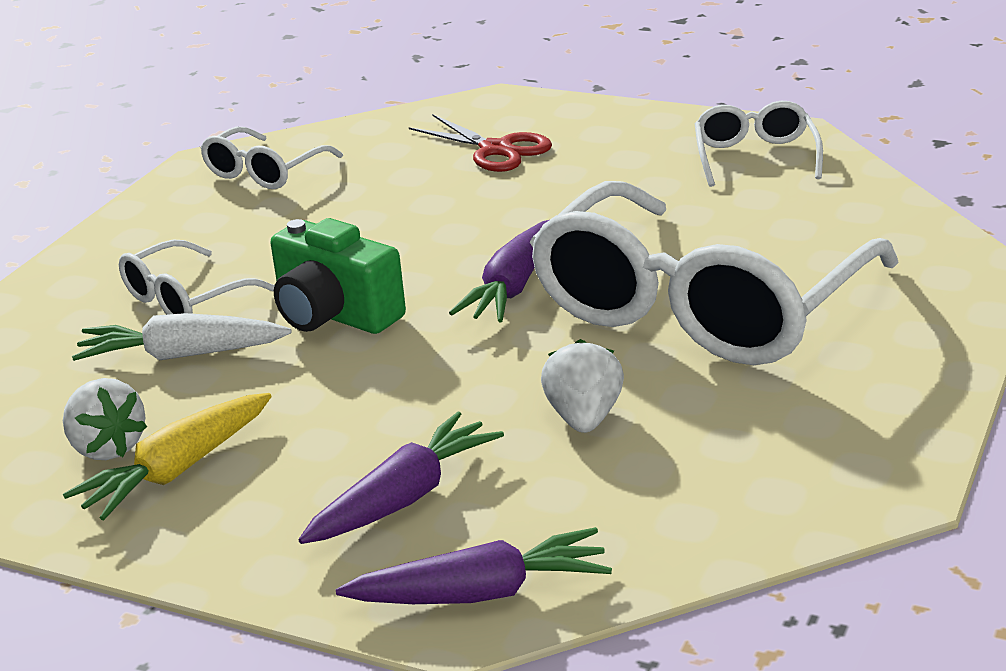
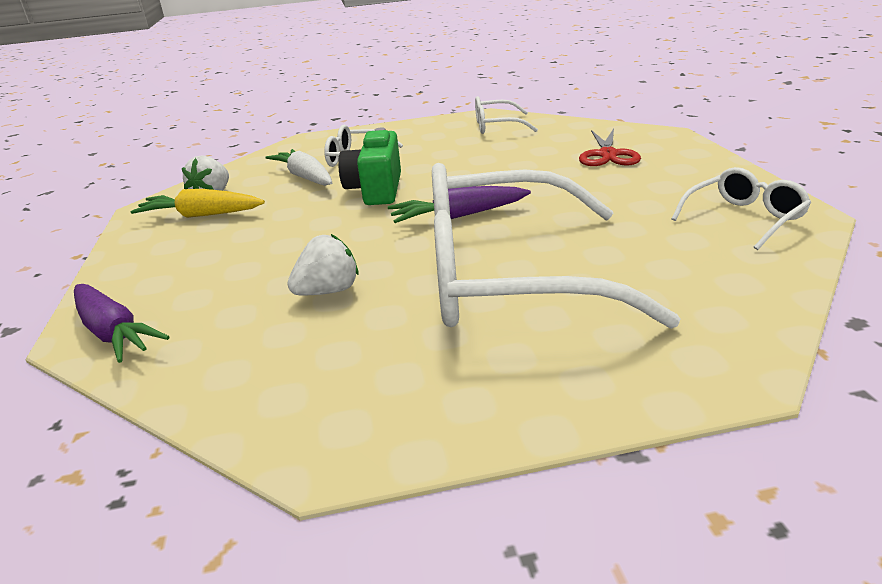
camera: 55 degrees right, 0 degrees up
(404, 498) = (205, 274): purple carrot -> none

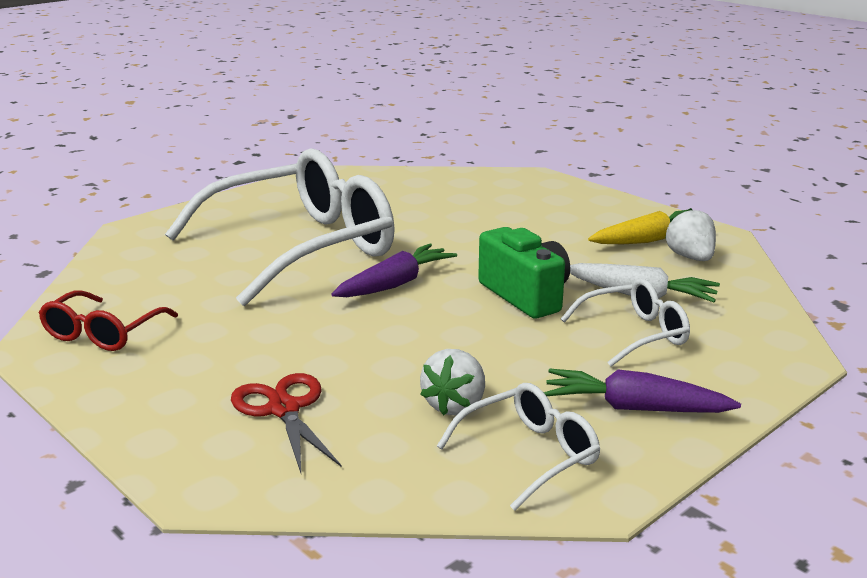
camera: 145 degrees right, 5 degrees down
(113, 333) = (519, 179): purple carrot -> purple carrot (634, 408)
(328, 291) = (422, 217): white strawberry -> white strawberry (455, 405)
(744, 218) = (102, 333): white glasses -> red glasses

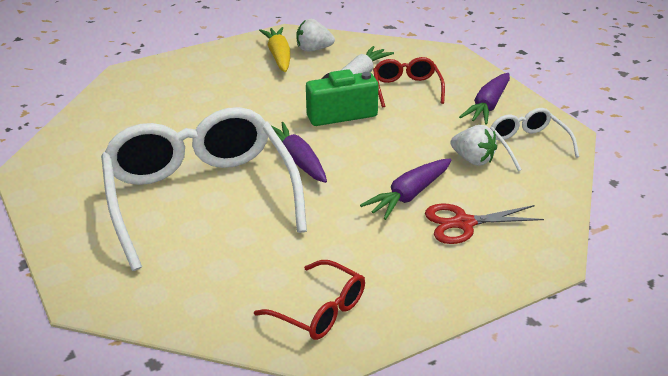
camera: 75 degrees left, 10 degrees up
(340, 363) = (409, 195): none -> purple carrot
(635, 334) = (406, 88): white glasses -> red glasses

